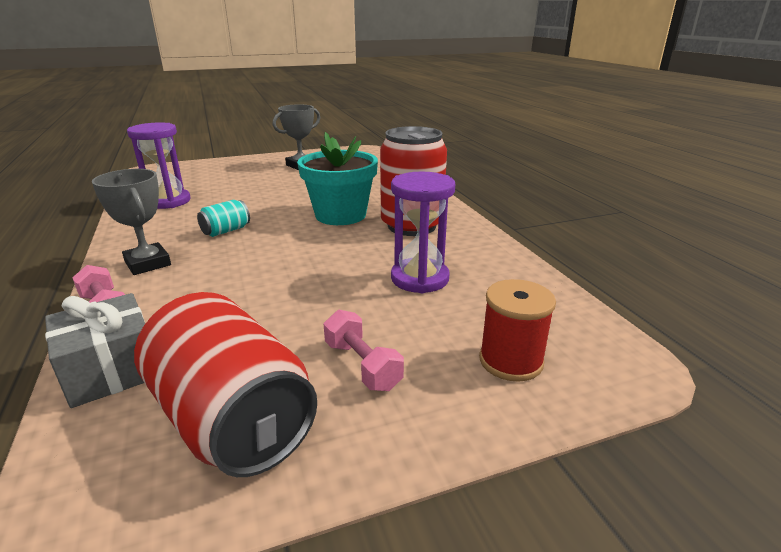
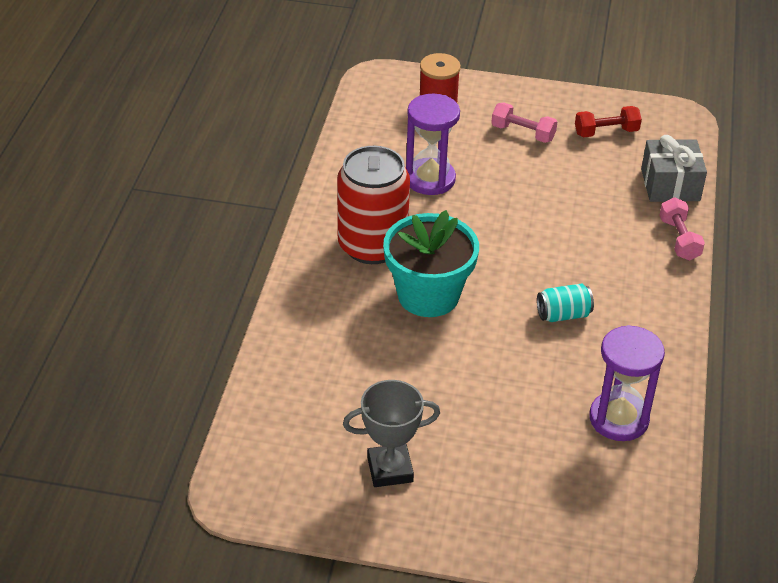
camera: 150 degrees left, 15 degrees up
(148, 263) = (647, 287): grey trophy -> none
(231, 419) = (606, 132): red can -> red dumbbell
(362, 365) = (523, 133): pink dumbbell -> pink dumbbell turned 60 degrees counterclockwise

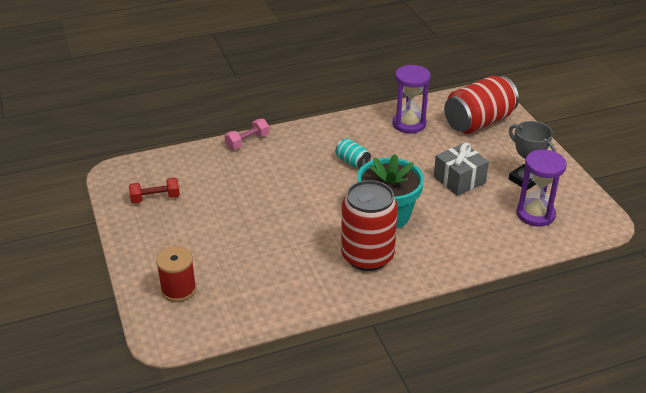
camera: 120 degrees left, 5 degrees down
(430, 179) = (275, 258): purple hourglass -> purple hourglass (535, 214)
(523, 133) = (185, 234): pink dumbbell -> none
(569, 505) = (478, 122): none -> red can
(606, 132) = (155, 198): red dumbbell -> red dumbbell turned 60 degrees counterclockwise
(670, 185) = (195, 158): grey gift -> grey gift (459, 180)

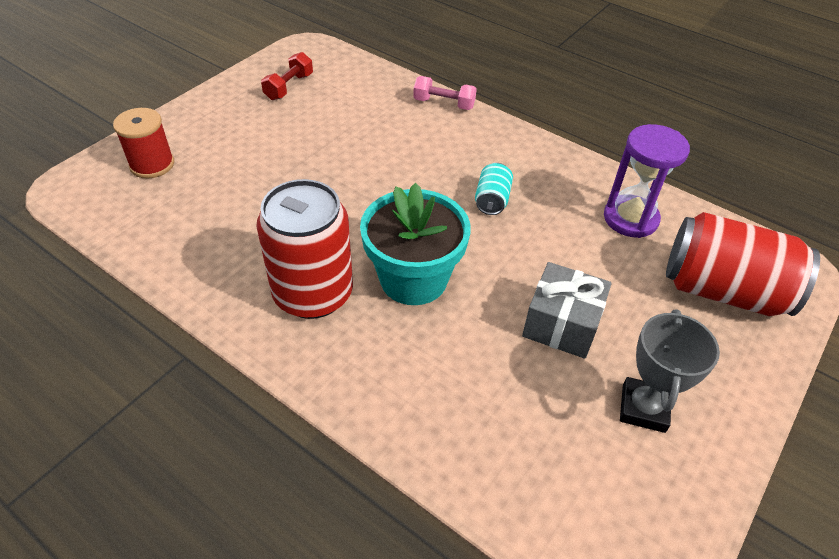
camera: 55 degrees right, 10 degrees up
(155, 198) = (289, 87): red dumbbell -> red dumbbell turned 75 degrees clockwise
(535, 214) = (568, 459): purple hourglass -> none

